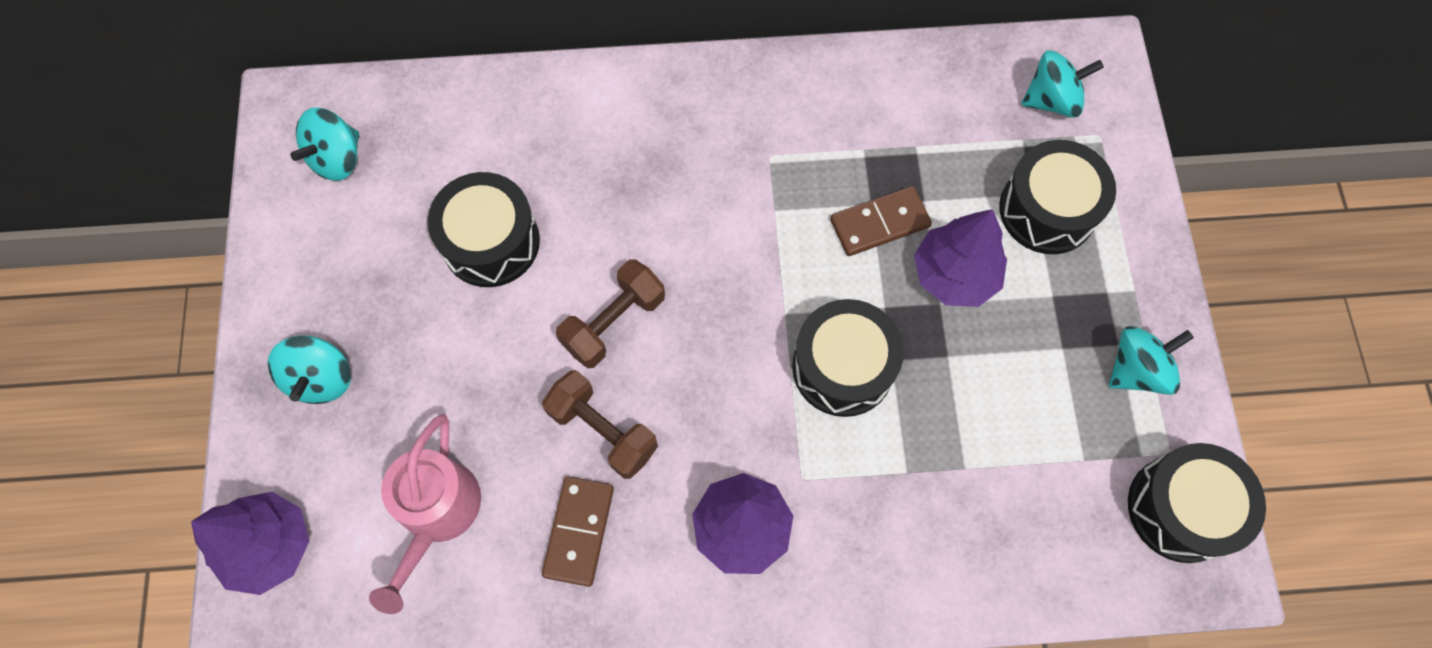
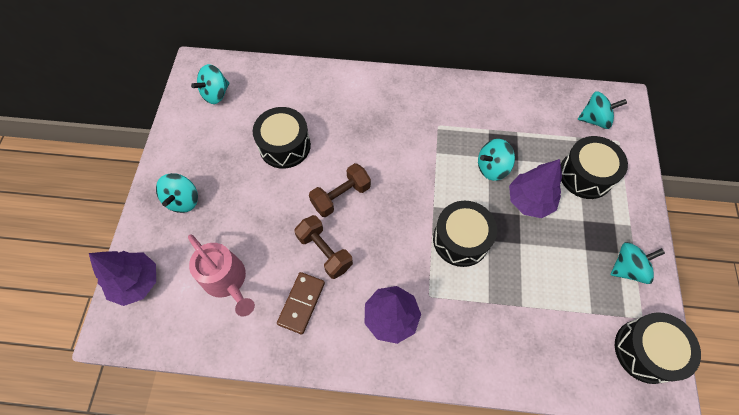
camera: 10 degrees right, 5 degrees down
(437, 514) = (227, 281): pink watering can -> pink watering can turned 60 degrees counterclockwise
(879, 223) = (492, 168): brown domino -> turquoise spinning top

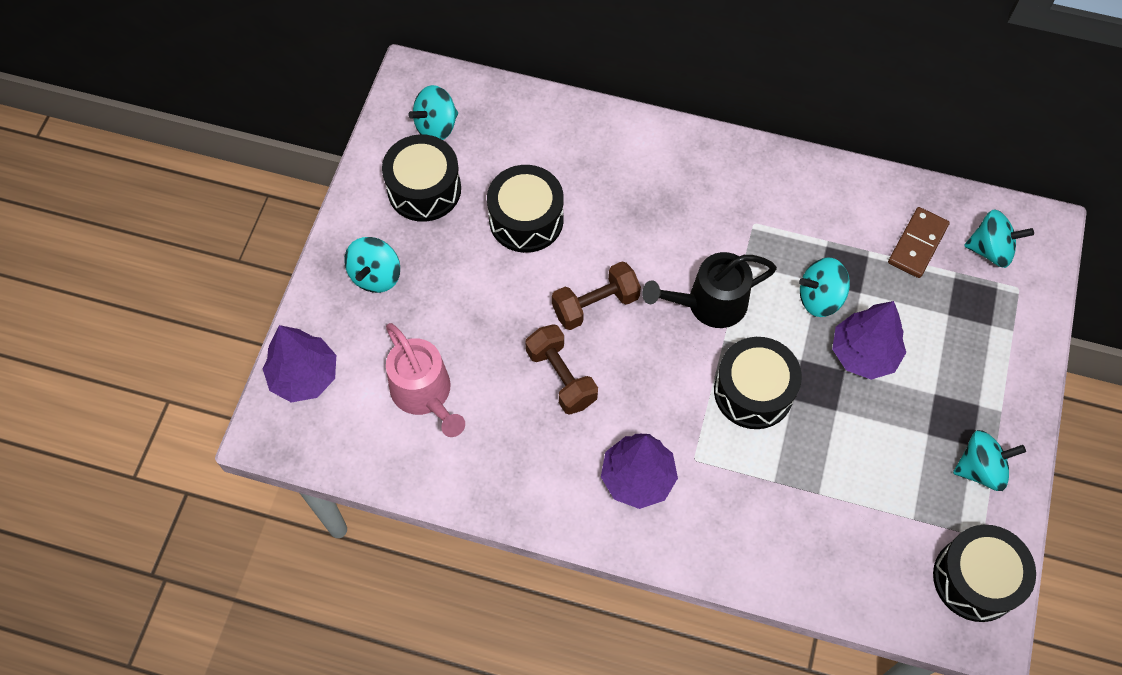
camera: 10 degrees right, 0 degrees up
(301, 303) = (520, 440): brown domino -> brown domino (917, 244)
(418, 183) = (709, 304): none -> black watering can
(585, 175) = (955, 330): black drum -> black drum (424, 189)

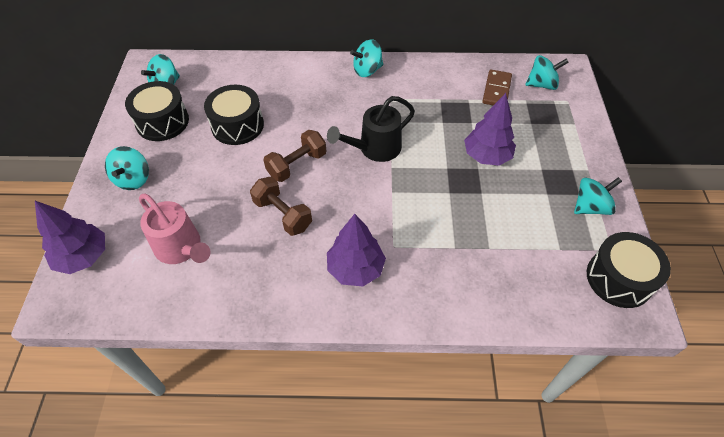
camera: 15 degrees left, 10 degrees down
(753, 391) = (421, 194): black drum -> none
(820, 298) = (446, 130): turquoise spinning top -> turquoise spinning top (367, 70)

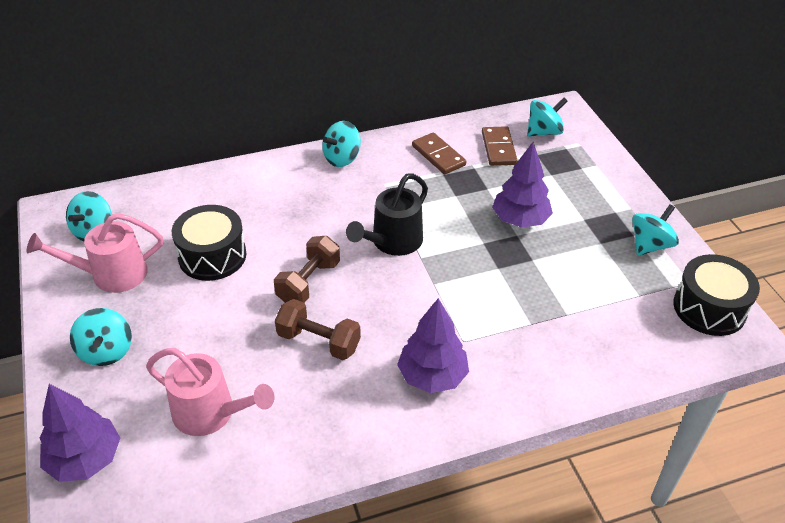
camera: 20 degrees left, 10 degrees down
(162, 122) = (111, 275): black drum -> pink watering can
(444, 85) = (438, 156): none -> brown domino

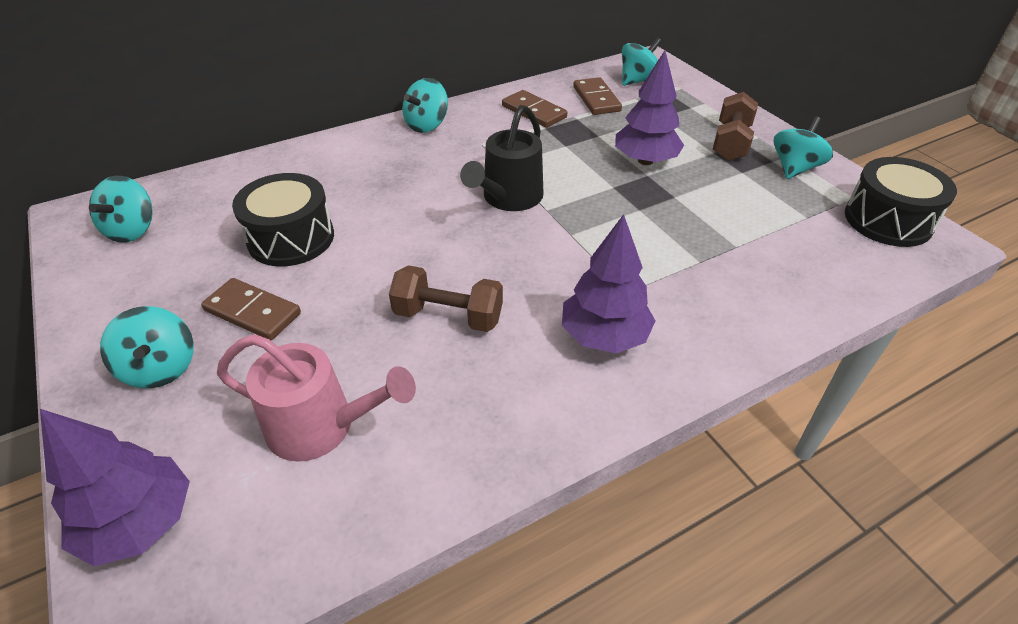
camera: 10 degrees left, 0 degrees up
(111, 275) = (159, 275): pink watering can -> none
(175, 316) = (253, 312): none -> brown domino
(308, 282) = (419, 252): brown dumbbell -> brown dumbbell (730, 142)

